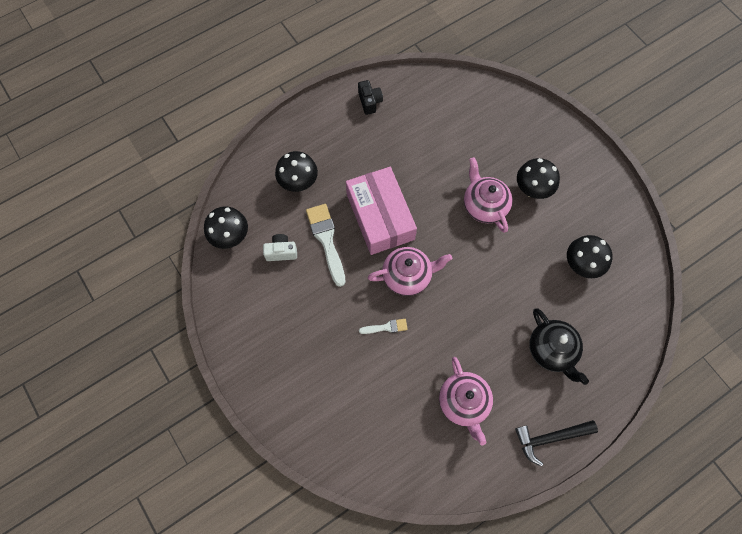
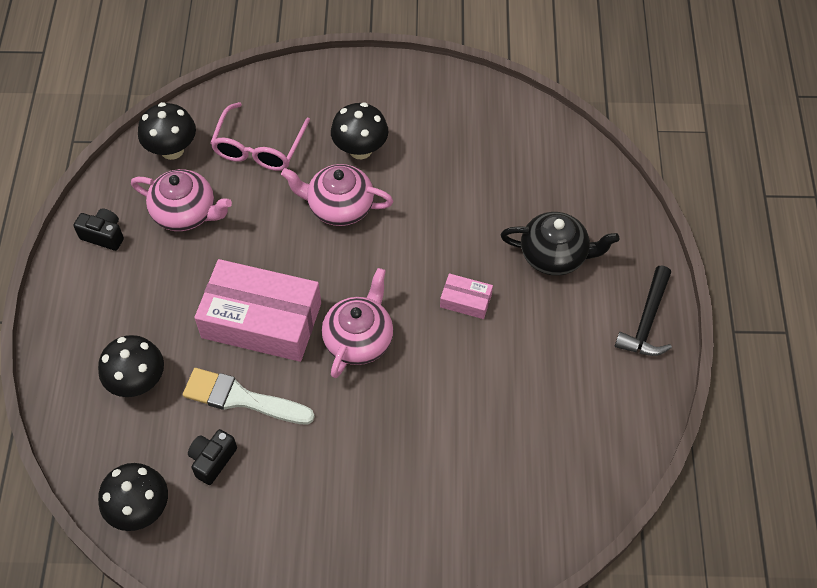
camera: 55 degrees left, 10 degrees down
(281, 252) = (212, 460): white camera -> black camera
(386, 327) = (402, 402): white brush -> none
(464, 403) = (550, 379): pink teapot -> pink teapot (186, 213)
(478, 318) = (466, 300): none -> pink box
(487, 136) = (259, 147): none -> pink glasses
(581, 265) = (482, 164): black mushroom -> black mushroom (172, 150)

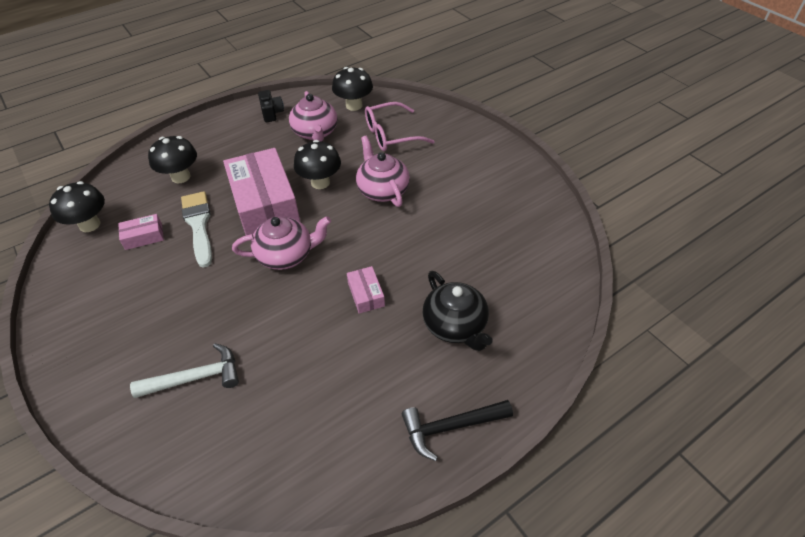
camera: 55 degrees right, 10 degrees down
(212, 460) = (143, 236): black camera -> pink box
(360, 149) = (436, 176): black mushroom -> black mushroom (320, 182)
(454, 487) = (196, 377): none -> white hammer

